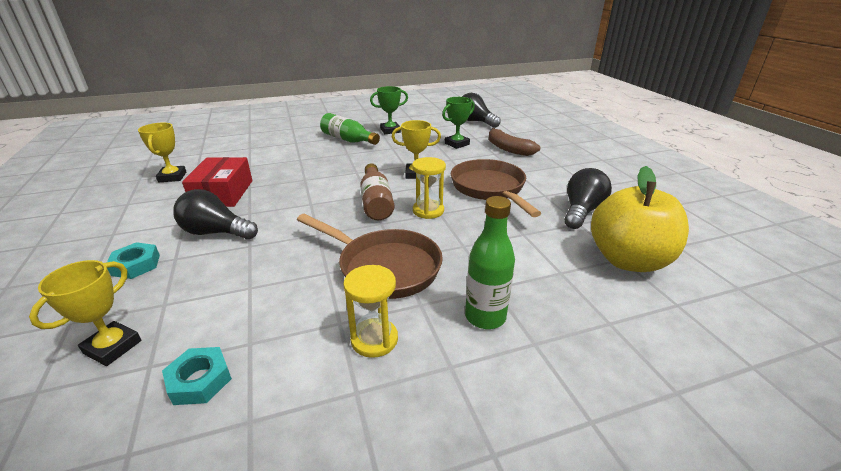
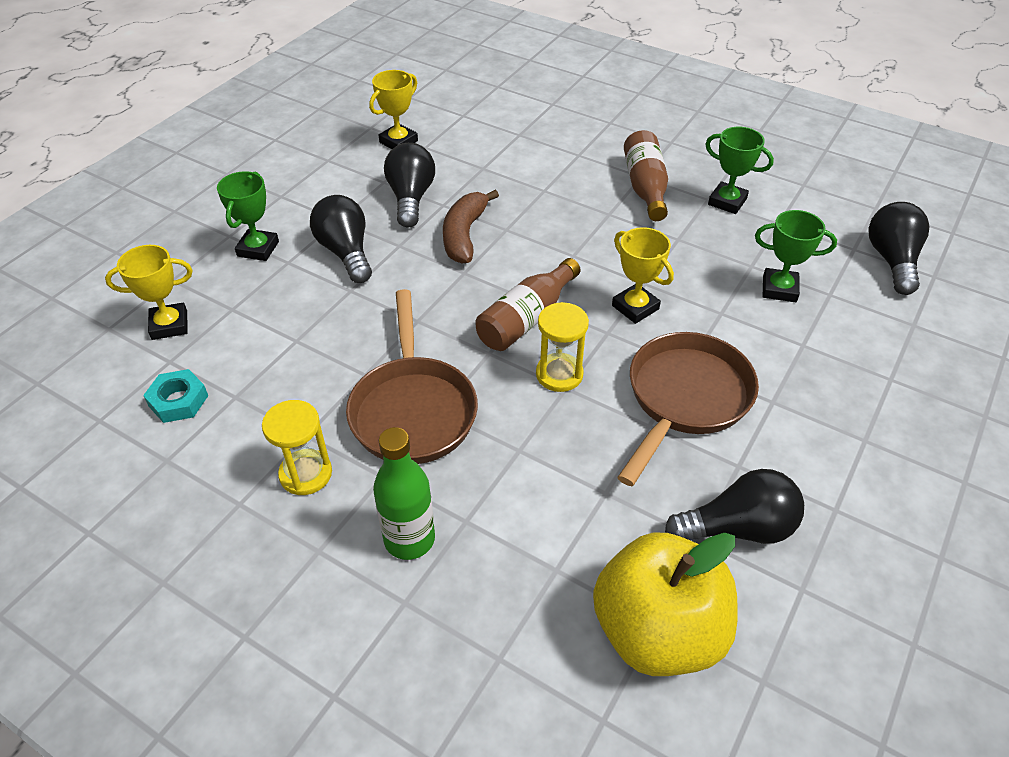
camera: 50 degrees right, 15 degrees up
(136, 265) = (258, 249): turquoise nut -> green trophy
(223, 193) = (411, 198): red box -> black light bulb
(348, 140) = (645, 187): green bottle -> brown bottle
(508, 149) = (842, 351): brown banana -> brown banana (464, 235)

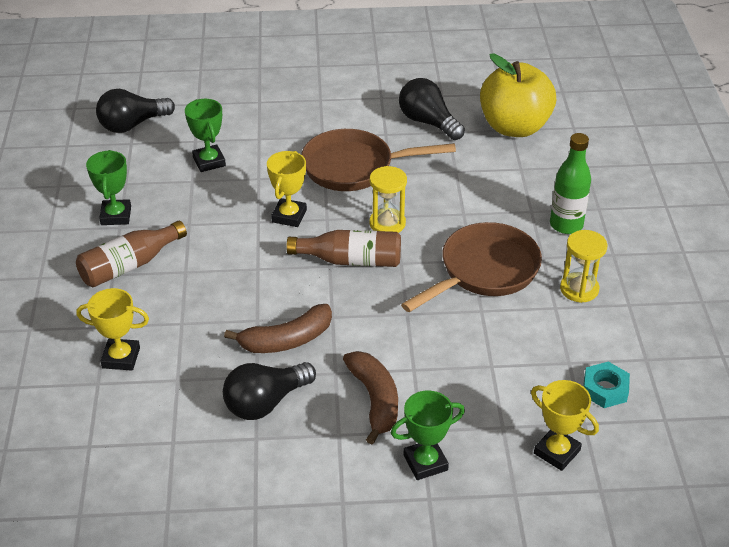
camera: 125 degrees left, 5 degrees down
(346, 252) = (375, 400): black light bulb -> brown banana
(398, 142) = (179, 468): yellow trophy -> yellow trophy (121, 358)

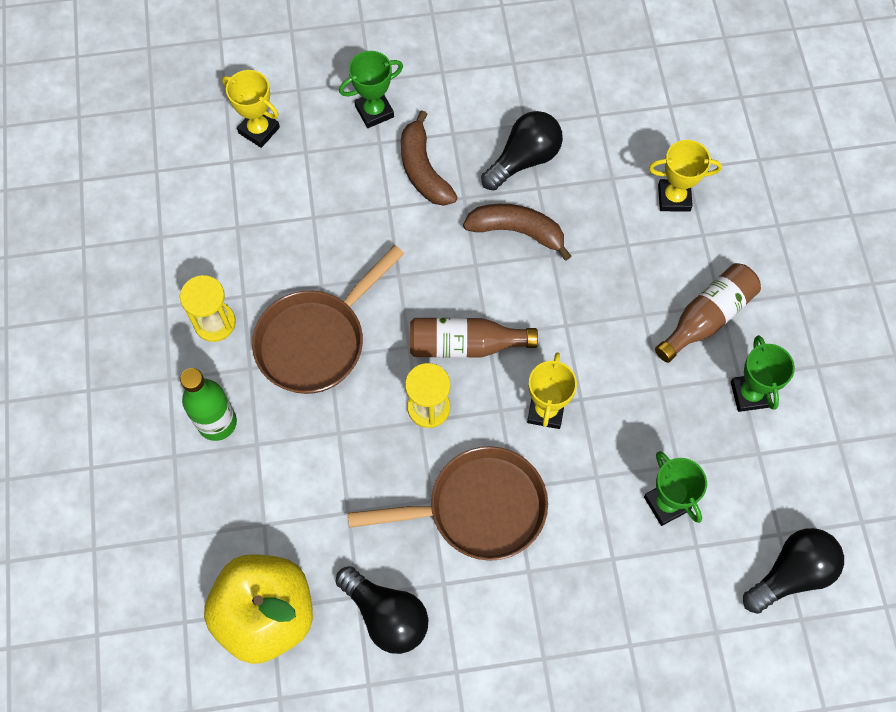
camera: 175 degrees right, 25 degrees up
(286, 340) = (517, 231): brown banana -> brown banana turned 45 degrees clockwise
(605, 389) = (206, 198): turquoise nut -> none

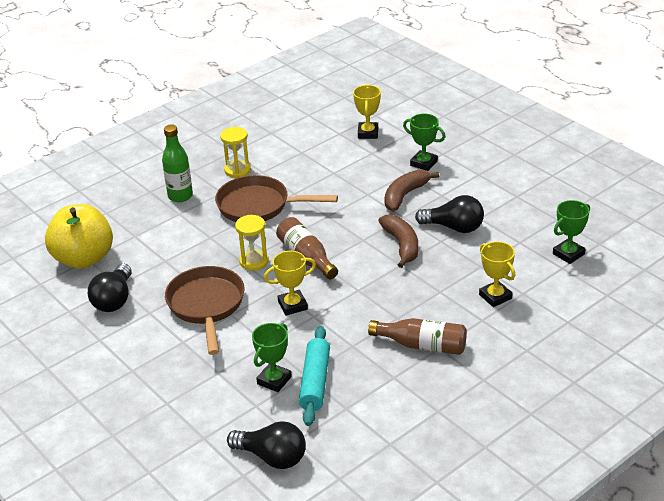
camera: 60 degrees right, 30 degrees down
(478, 508) = (206, 306): brown pan -> brown pan turned 150 degrees counterclockwise
(697, 461) = (315, 382): none -> turquoise rolling pin
(749, 394) = (385, 387): green trophy -> green trophy (568, 254)

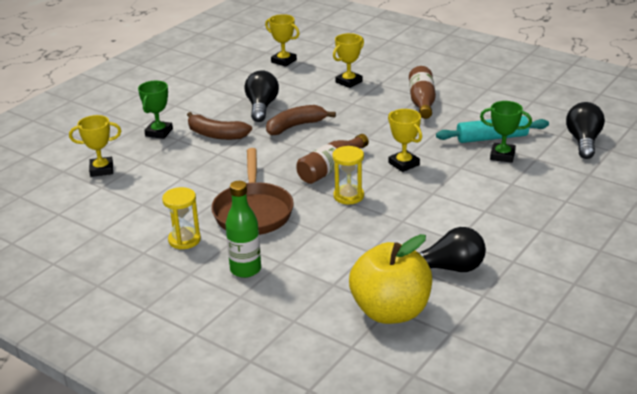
camera: 105 degrees left, 5 degrees down
(206, 306) = (428, 208): brown pan -> none
(568, 254) = (283, 61): green trophy -> yellow trophy

